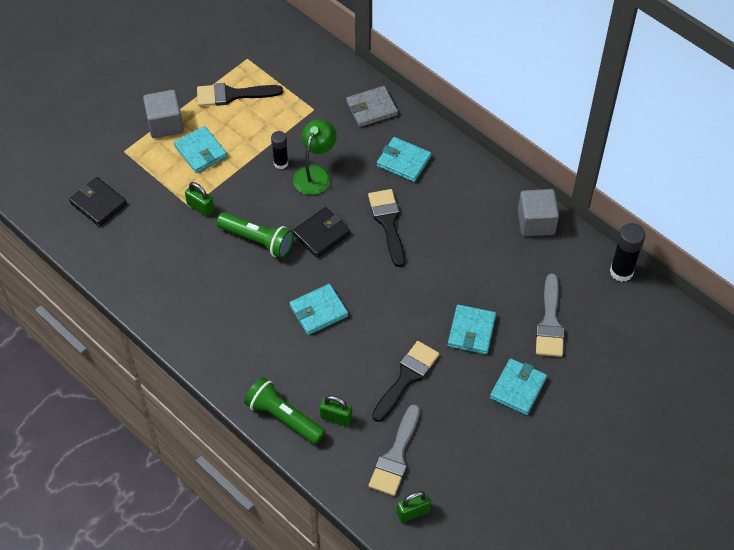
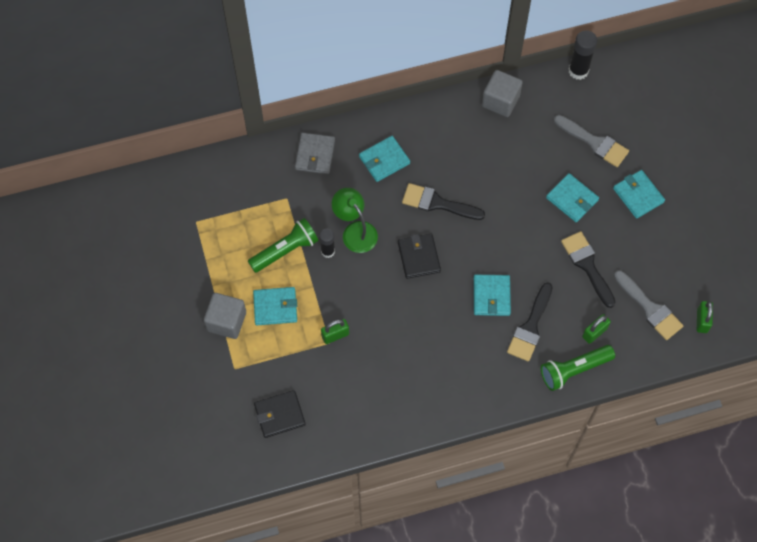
camera: 60 degrees left, 10 degrees up
(232, 95) = (229, 253): black brush -> black brush (530, 327)
(257, 240) = (396, 307): green flashlight -> green flashlight (285, 250)

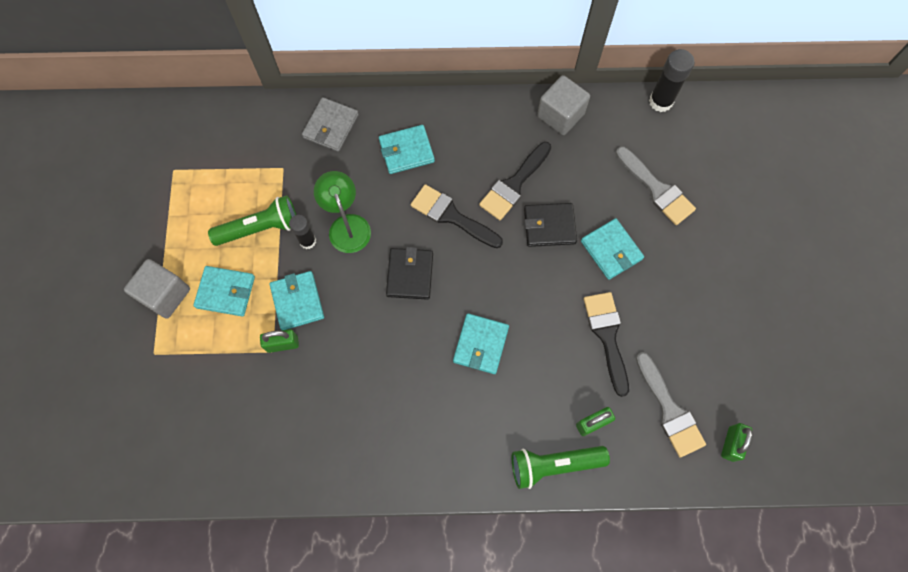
camera: 15 degrees right, 5 degrees up
(279, 415) = (185, 425): black wallet -> black wallet (549, 226)
(530, 327) = (516, 395): black brush -> black brush (514, 184)
(638, 195) = (692, 265): turquoise wallet -> turquoise wallet (297, 301)

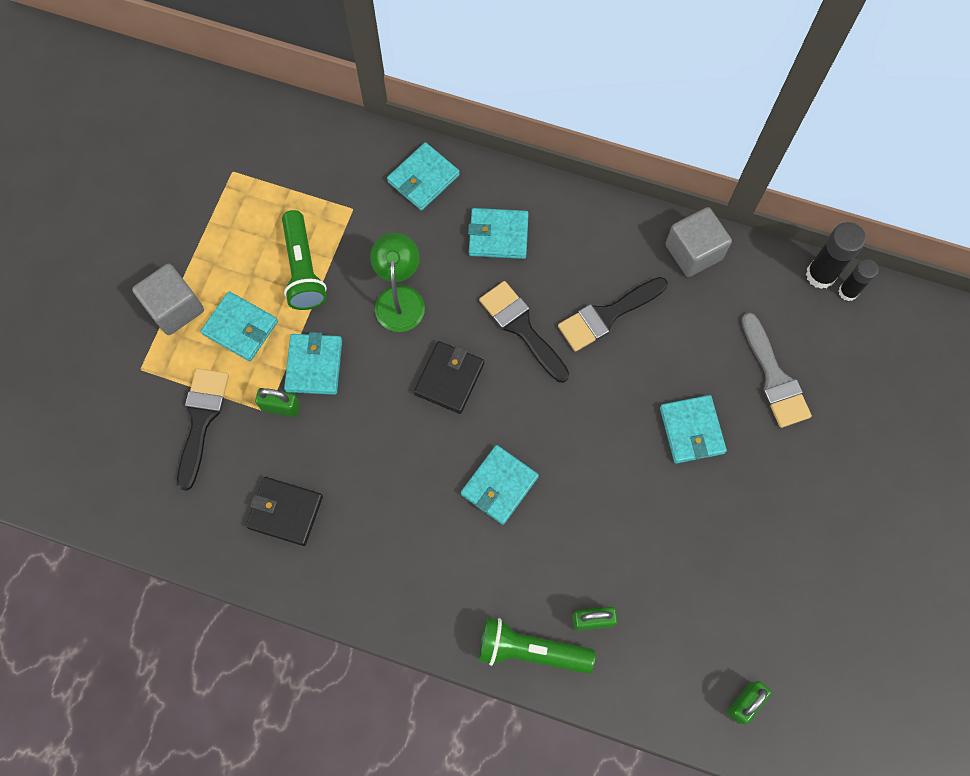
camera: 20 degrees right, 0 degrees up
(260, 228) = (303, 269): green flashlight -> green flashlight turned 75 degrees clockwise
(307, 241) = (350, 301): black glue stick -> black glue stick (848, 292)
(331, 126) = (423, 178): grey wallet -> turquoise wallet
(549, 226) = (630, 377): black wallet -> black wallet (285, 512)
(607, 336) = (648, 527): black brush -> black brush (201, 419)
(669, 410) = (687, 638): grey brush -> none

